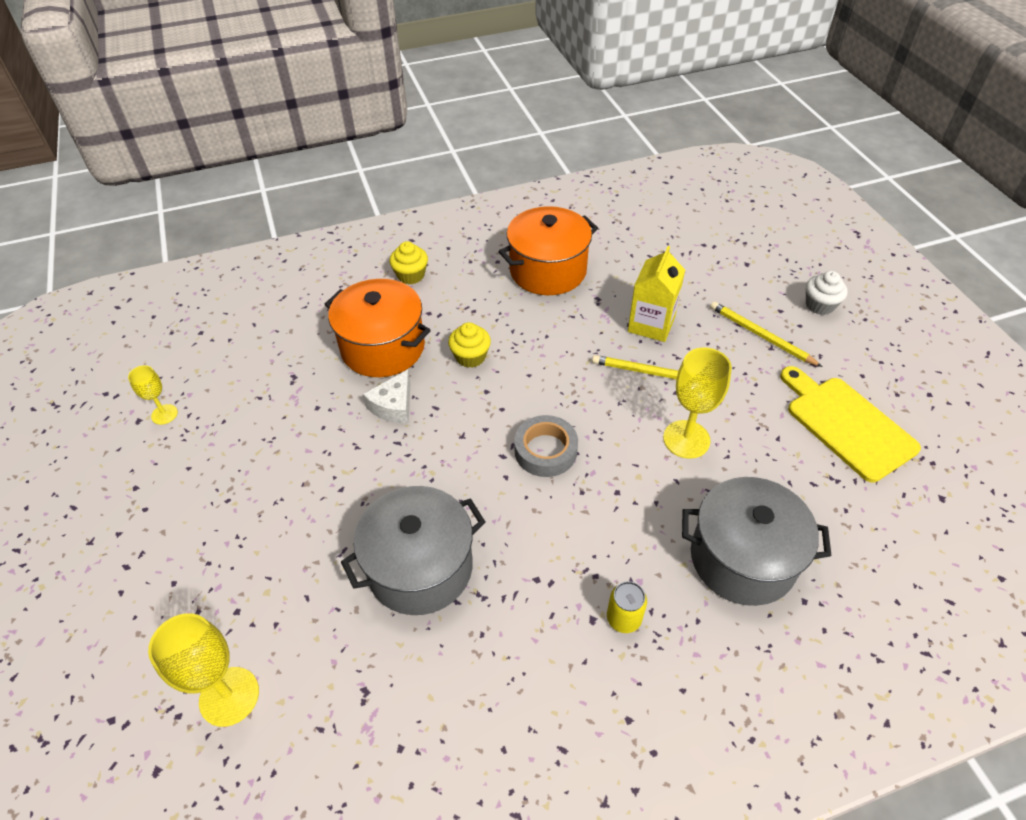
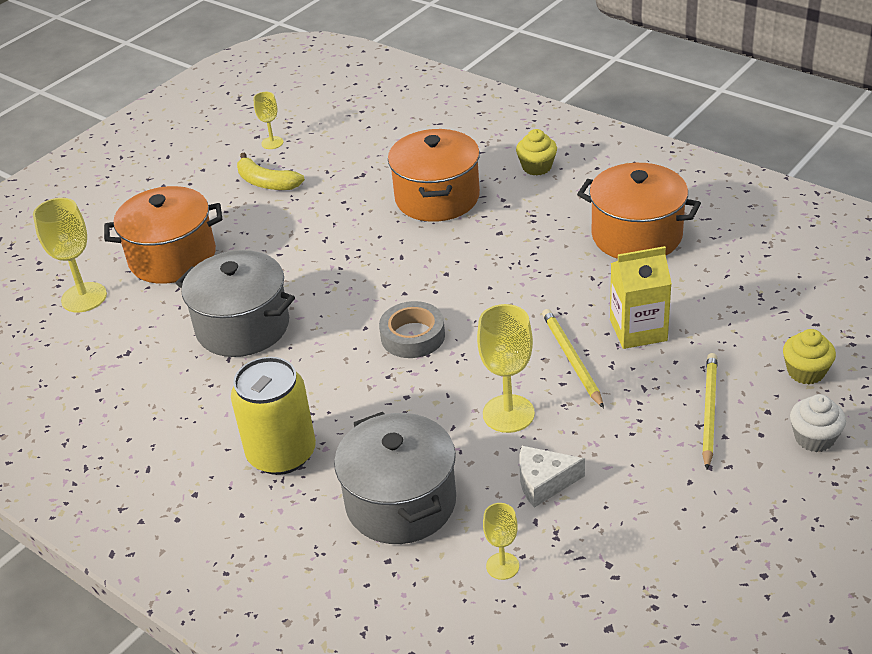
camera: 60 degrees right, 10 degrees down
(221, 448) = (266, 182): none -> yellow banana
(251, 579) = (172, 257): none -> orange pot
(393, 406) = (381, 235): white cheese -> white cheese (544, 482)
(470, 357) = (476, 246): yellow cupcake -> yellow cupcake (805, 372)
(623, 618) = (282, 454): yellow can -> yellow can, size x2.09
(846, 424) = (643, 520): yellow cutting board -> none
(850, 527) = (502, 566): none -> yellow goblet

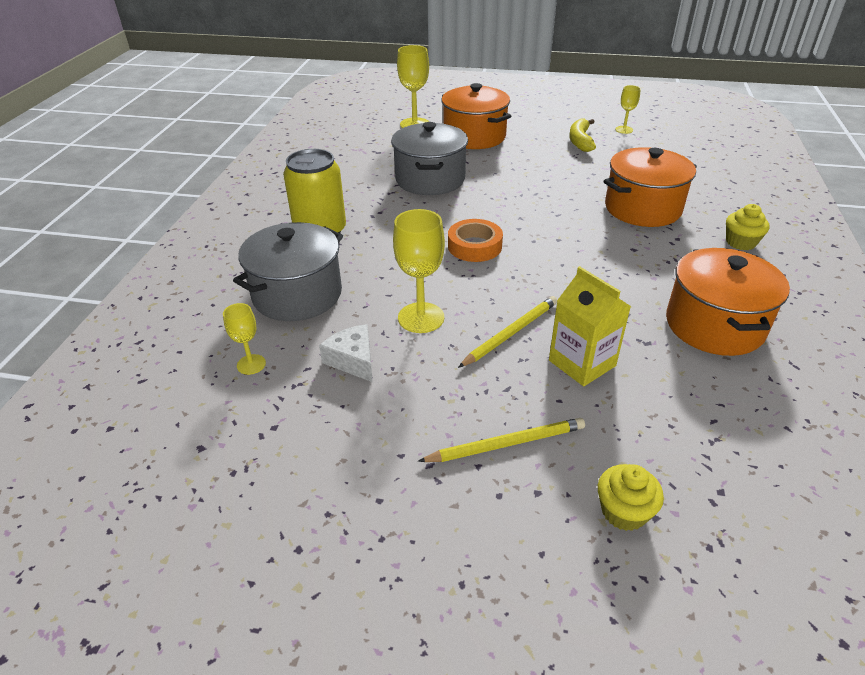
camera: 60 degrees right, 0 degrees up
(413, 336) = (474, 246): grey tape -> orange tape
(814, 438) = (521, 546): white cupcake -> none

